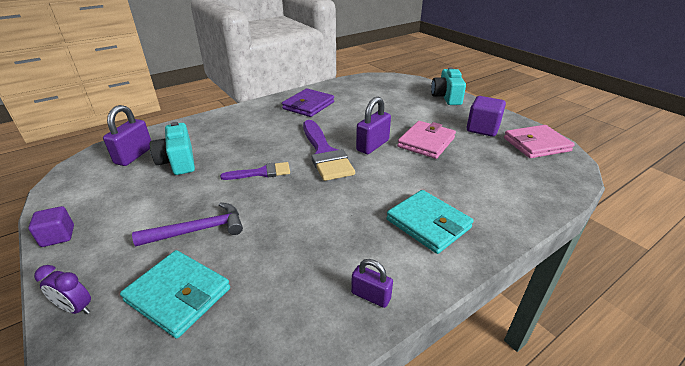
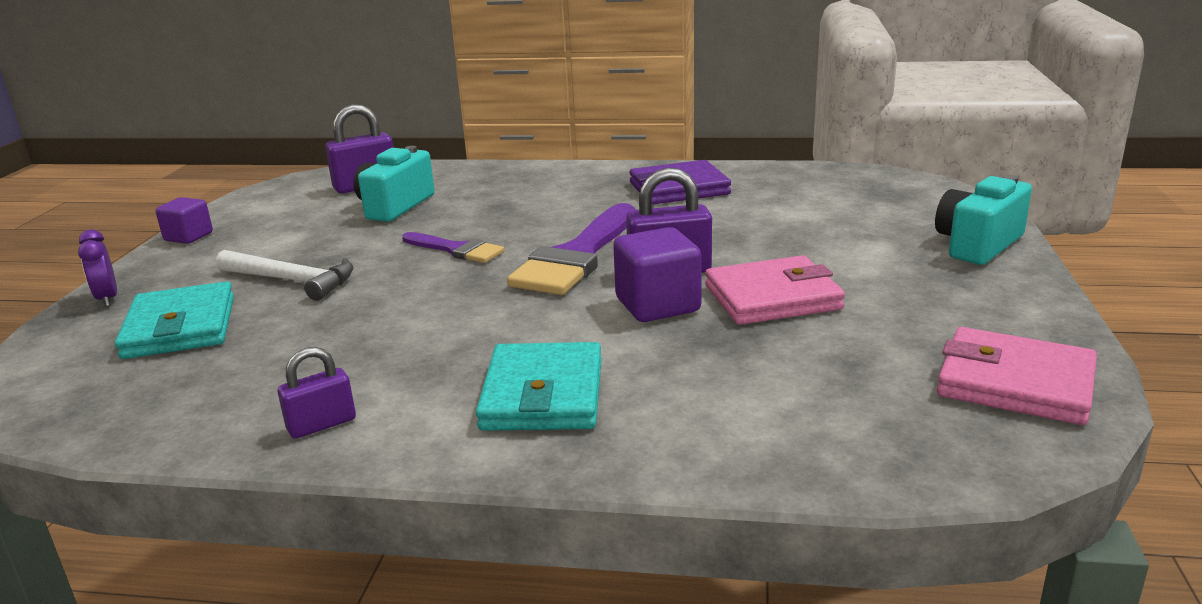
camera: 45 degrees right, 10 degrees down
(198, 230) = (292, 281): purple hammer -> white hammer
(371, 296) = (322, 424): purple padlock -> purple padlock turned 75 degrees clockwise
(482, 129) = (941, 317): purple cube -> purple cube (657, 305)

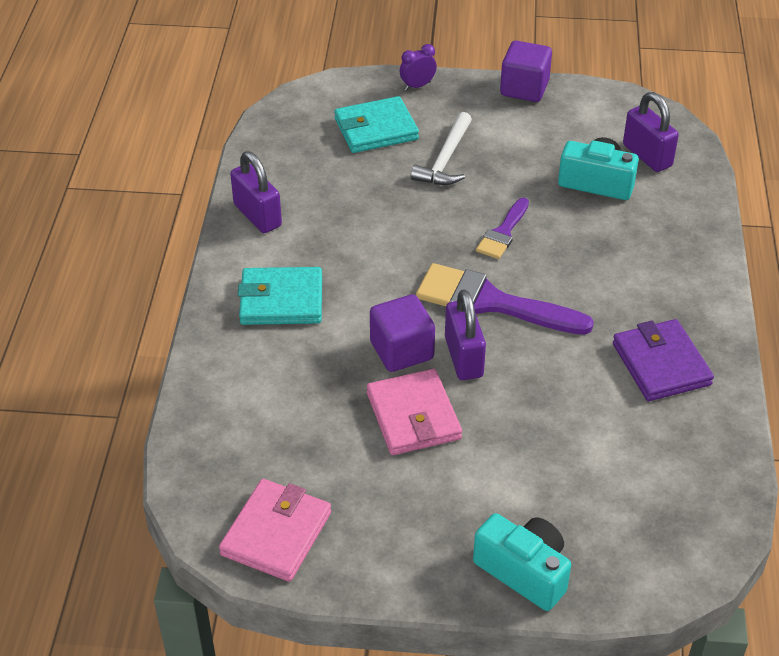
camera: 85 degrees right, 20 degrees up
(188, 237) = (524, 88): purple cube -> purple cube, size x1.56
(322, 424) = (257, 215): purple padlock -> purple padlock, size x1.61

